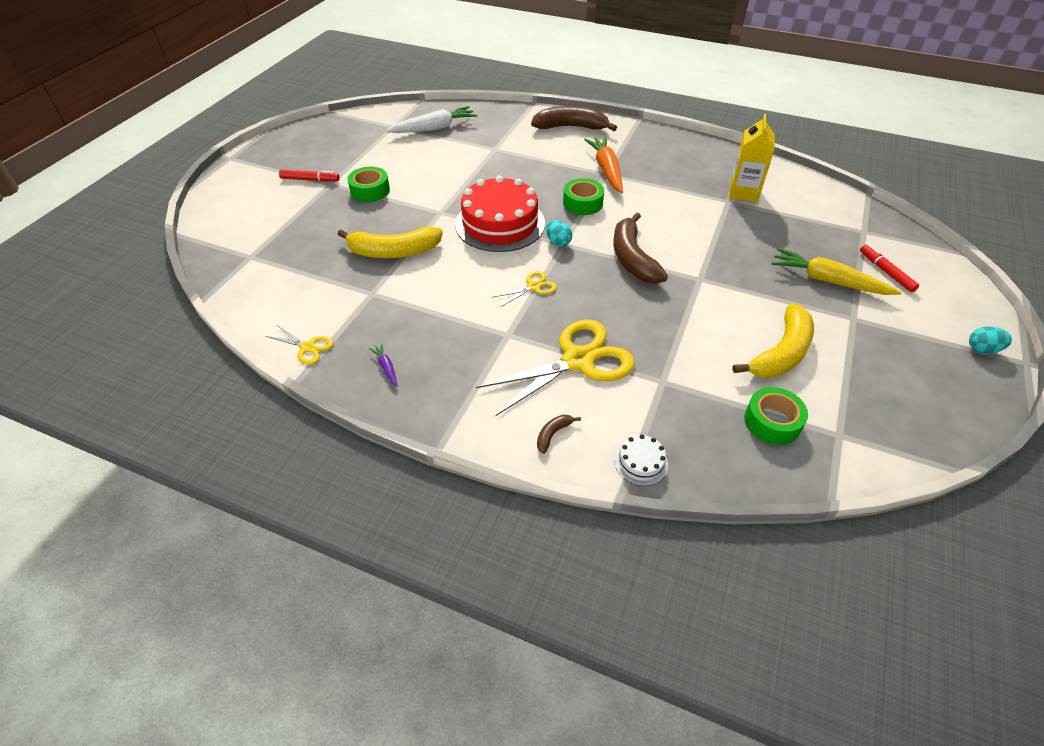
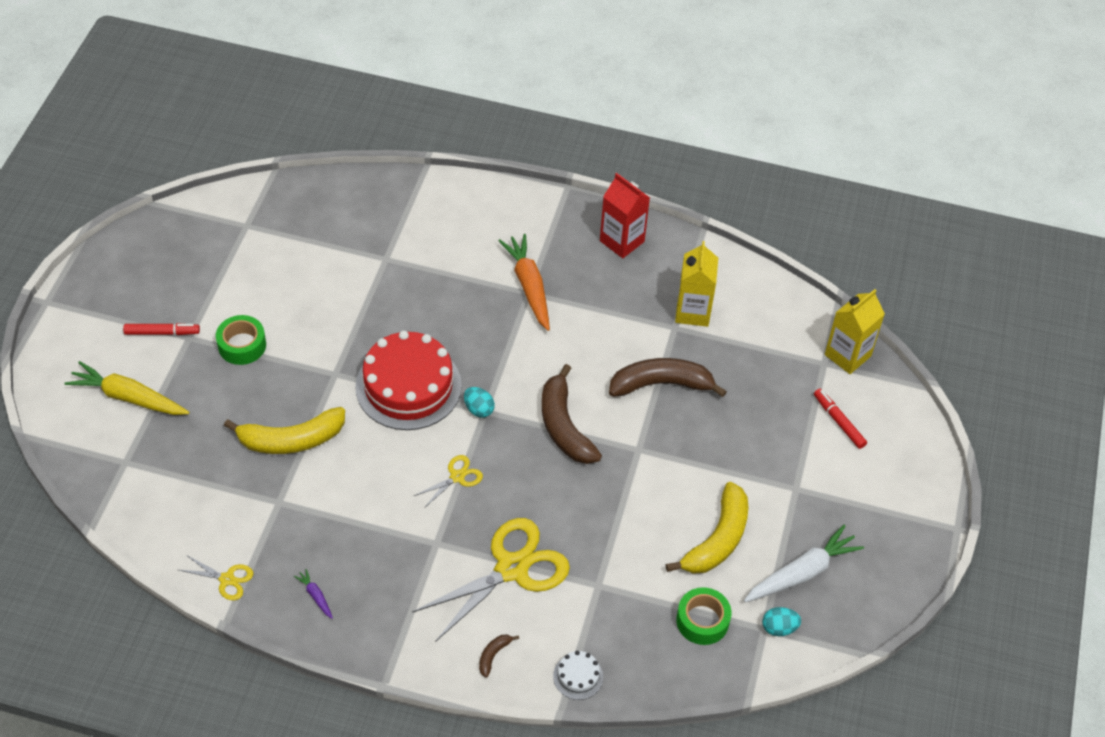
camera: 10 degrees left, 5 degrees up
(434, 128) = (301, 226): white carrot -> white carrot (802, 572)
(571, 127) = (480, 210): brown banana -> brown banana (661, 384)
(582, 203) = (503, 345): green tape -> none
(682, 149) = (622, 241): none -> red carton
(828, 281) = (775, 439): yellow carrot -> yellow carrot (128, 397)
(884, 227) = (847, 355): none -> yellow carton
(982, 349) = (917, 516): turquoise egg -> turquoise egg (779, 628)

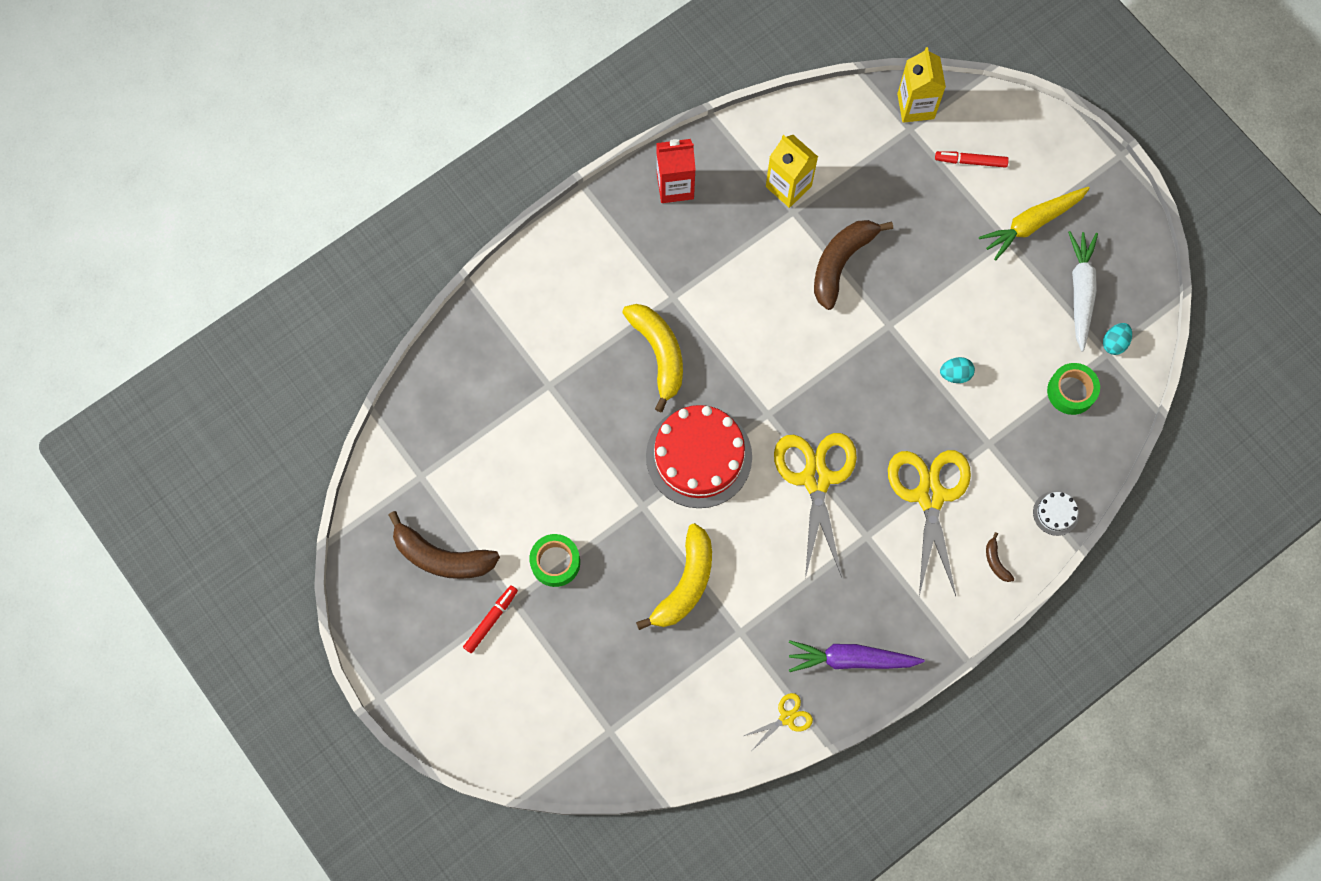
camera: 50 degrees left, 20 degrees up
(128, 397) = (542, 689): yellow carrot -> yellow carrot (1031, 224)
(315, 596) = (850, 659): purple carrot -> purple carrot, size x2.25
(457, 477) = (816, 479): yellow scissors -> yellow scissors, size x2.18
(479, 409) = (763, 417): turquoise egg -> turquoise egg (955, 374)
(529, 286) = (666, 292): orange carrot -> none
(564, 426) = (827, 364): brown banana -> brown banana (442, 556)
(717, 539) = (1010, 329): yellow banana -> yellow banana (659, 354)

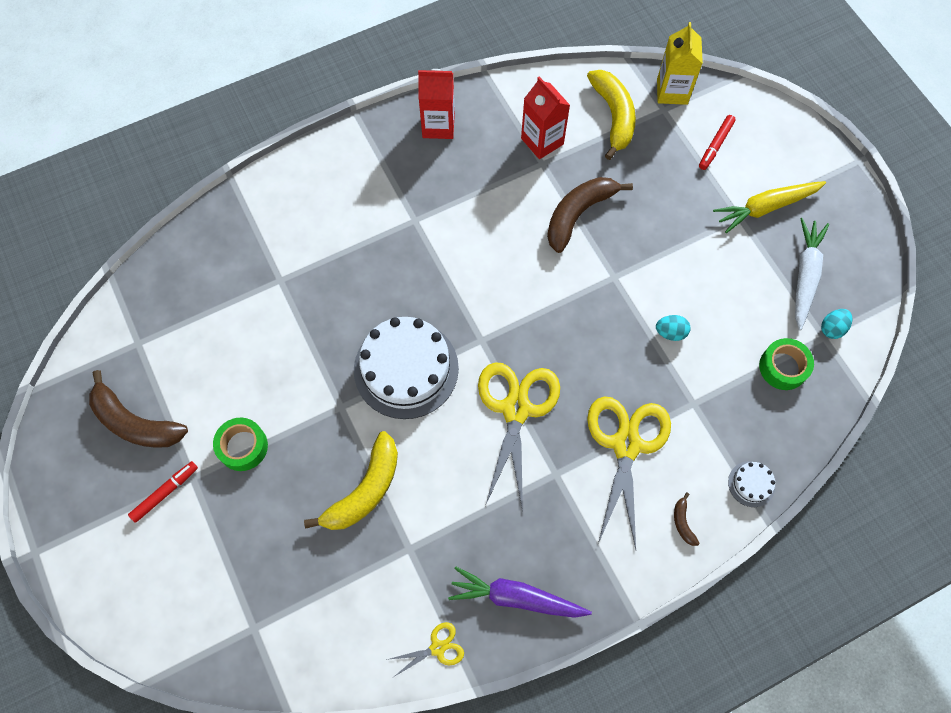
camera: 10 degrees right, 5 degrees down
(659, 354) = (389, 268): yellow banana -> yellow banana (613, 116)
(699, 456) = (406, 369): red cake -> white cake
(788, 186) = (542, 141): yellow carton -> red carton
(970, 161) = (715, 145): red marker -> red marker turned 75 degrees counterclockwise

